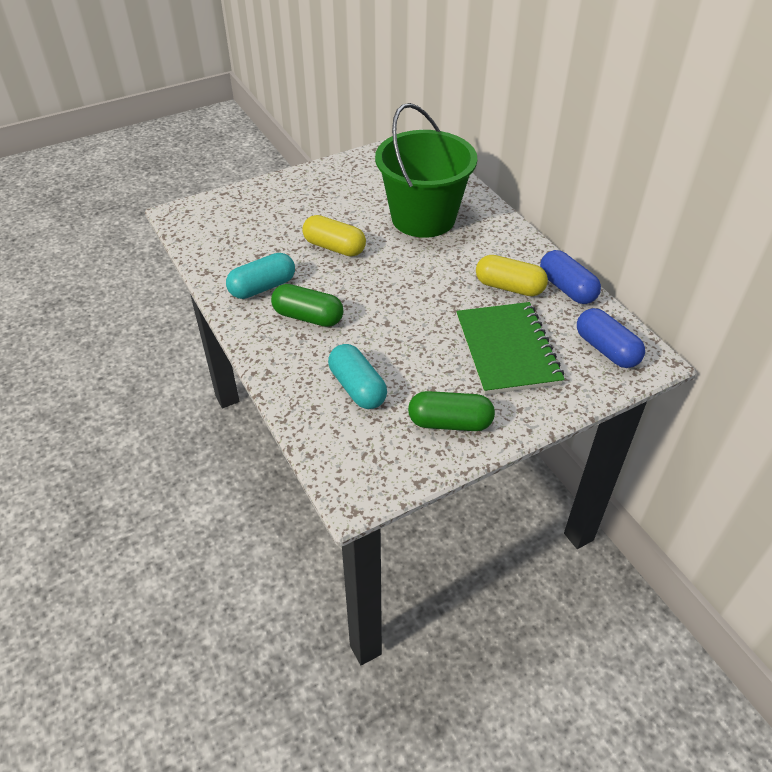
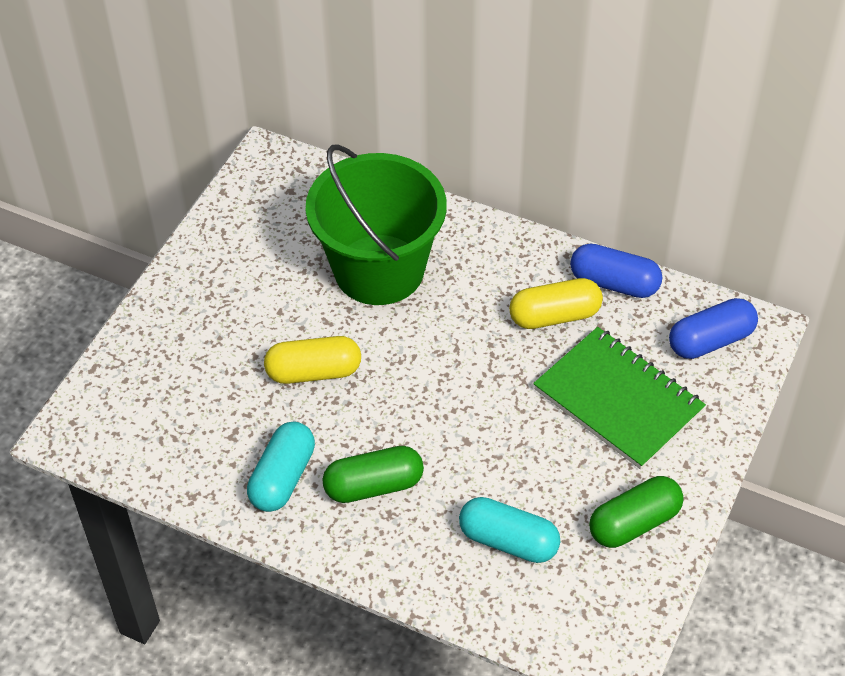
camera: 35 degrees left, 5 degrees up
(606, 349) = (710, 340): blue capsule -> blue capsule turned 45 degrees counterclockwise

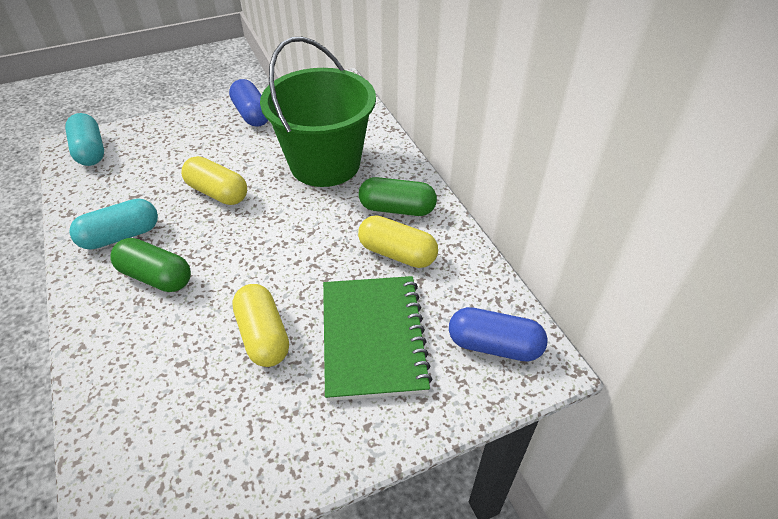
camera: 40 degrees right, 5 degrees down
(508, 541) = (177, 377): turquoise capsule -> turquoise capsule (90, 151)
(532, 462) = (263, 335): none -> yellow capsule
(614, 283) = (463, 259): blue capsule -> blue capsule (252, 114)
(634, 523) = (273, 439): green capsule -> green capsule (397, 209)

